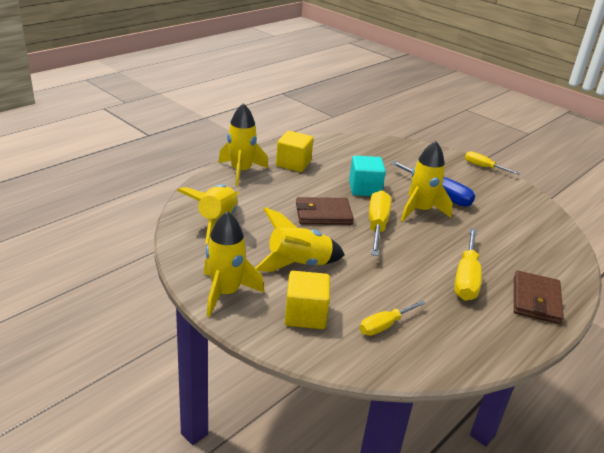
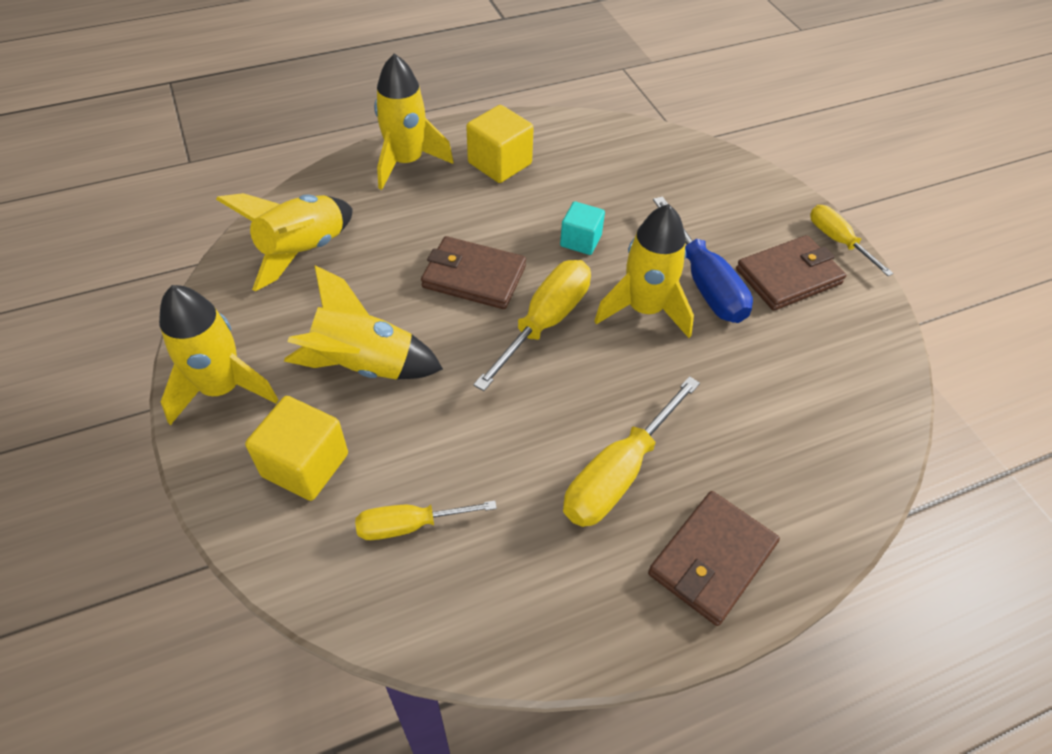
camera: 25 degrees right, 20 degrees up
(364, 189) = (580, 240): turquoise cube -> turquoise cube, size x0.66
(474, 185) = (788, 276): none -> brown wallet

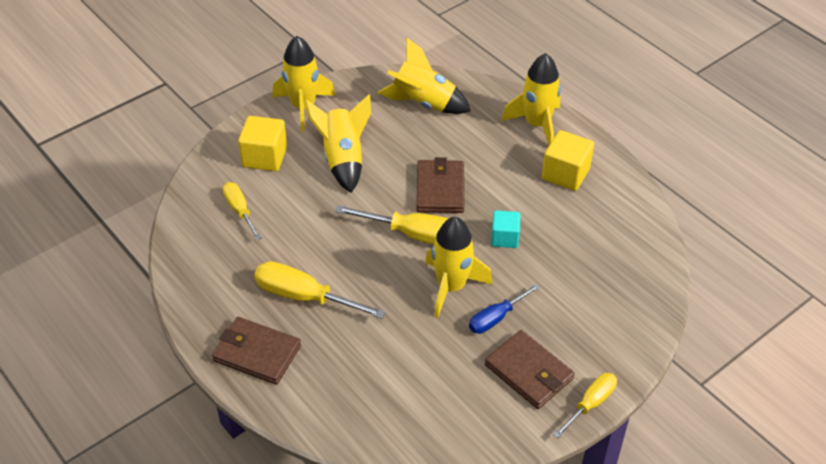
camera: 75 degrees right, 5 degrees down
(703, 282) = (496, 318): blue screwdriver -> blue screwdriver, size x0.63

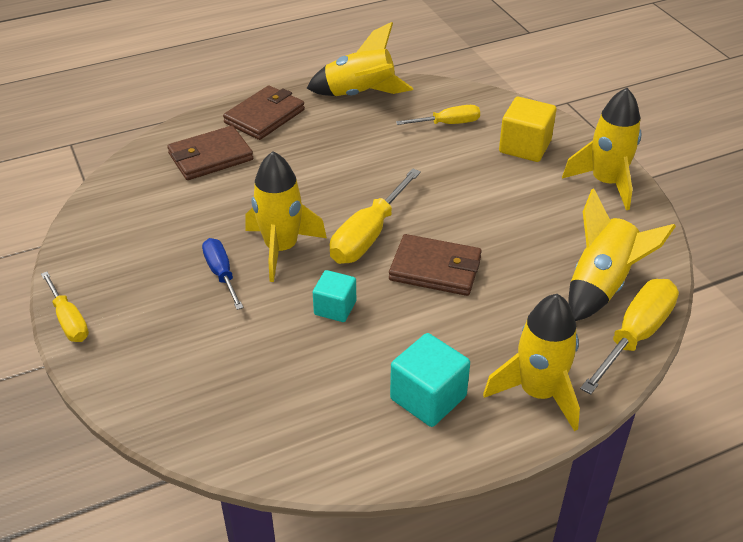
camera: 105 degrees right, 5 degrees down
(305, 297) = (316, 150): yellow screwdriver -> yellow screwdriver (635, 336)
(343, 159) = (508, 200): yellow rocket -> yellow rocket (360, 94)
(529, 372) = (138, 283): brown wallet -> brown wallet (210, 157)
(565, 174) = (428, 398): yellow cube -> turquoise cube

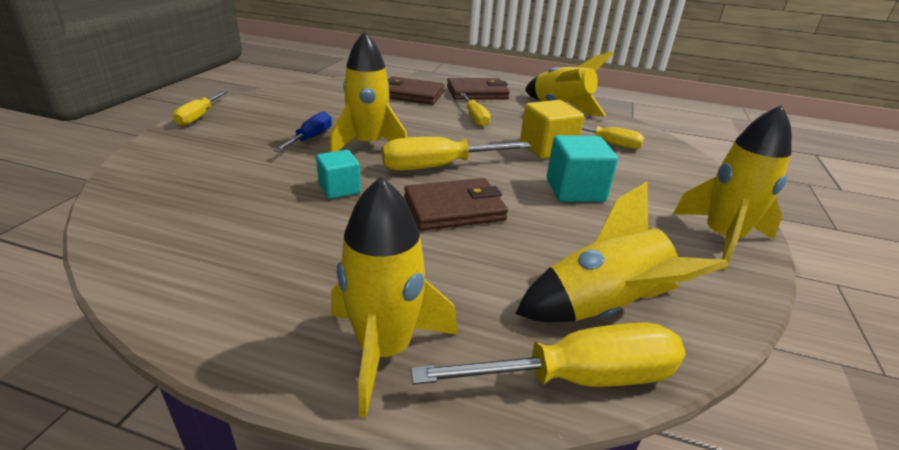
camera: 40 degrees right, 10 degrees down
(313, 156) = (474, 118): none -> yellow screwdriver
(428, 398) = (289, 282): turquoise cube -> turquoise cube (575, 190)
(435, 269) = (454, 208): brown wallet -> brown wallet turned 75 degrees counterclockwise
(525, 147) = (662, 181): yellow cube -> yellow cube (547, 148)

